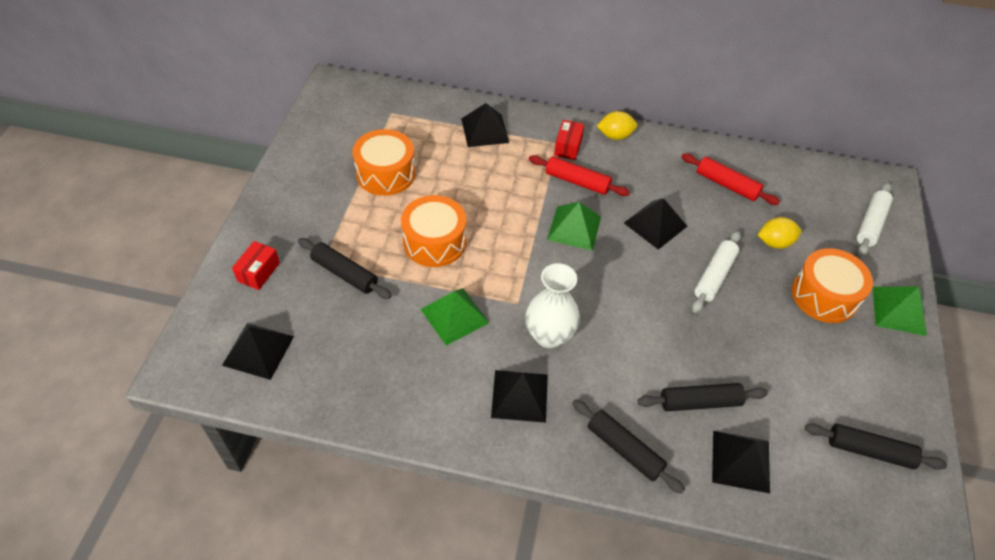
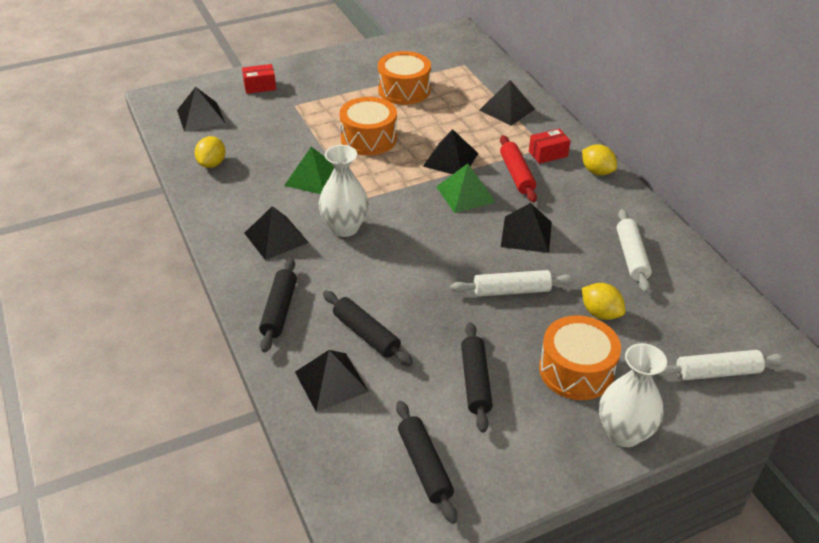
camera: 55 degrees right, 10 degrees down
(345, 273) = (296, 117): black rolling pin -> black rolling pin (475, 382)
(353, 385) = (212, 164): none -> yellow lemon
(519, 208) = (450, 159): none -> black pyramid
(727, 185) = (631, 256): red rolling pin -> white rolling pin
(899, 311) = (624, 433): green pyramid -> white vase

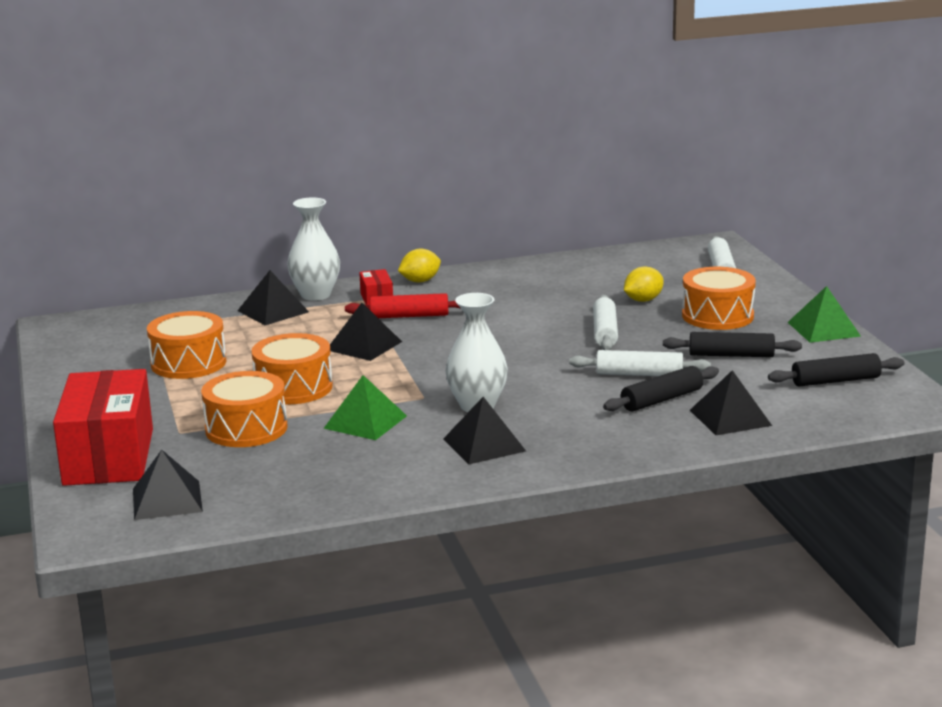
camera: 80 degrees left, 20 degrees down
(212, 164) = (301, 488): yellow lemon -> none
(260, 86) = (109, 457): red box -> red box, size x2.36
(279, 310) = (618, 442): black rolling pin -> none
(301, 129) = (246, 428): none -> orange drum
(465, 194) = (436, 342): green pyramid -> green pyramid (823, 329)
(526, 234) = (517, 319): black pyramid -> none
(624, 433) = (791, 306): white vase -> white vase (315, 295)
(631, 256) = (564, 281): white rolling pin -> white rolling pin (639, 374)

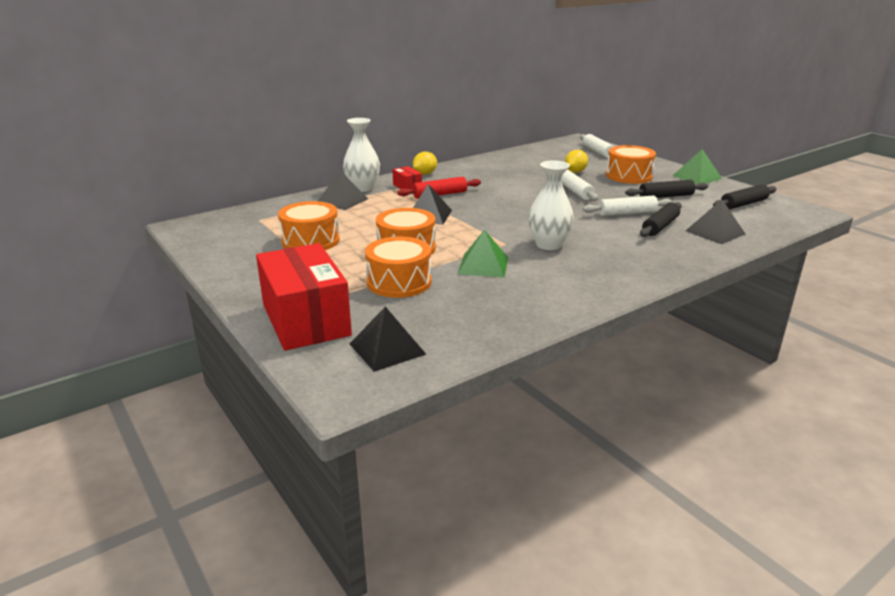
camera: 20 degrees left, 5 degrees up
(484, 444) = (583, 270): black pyramid -> none

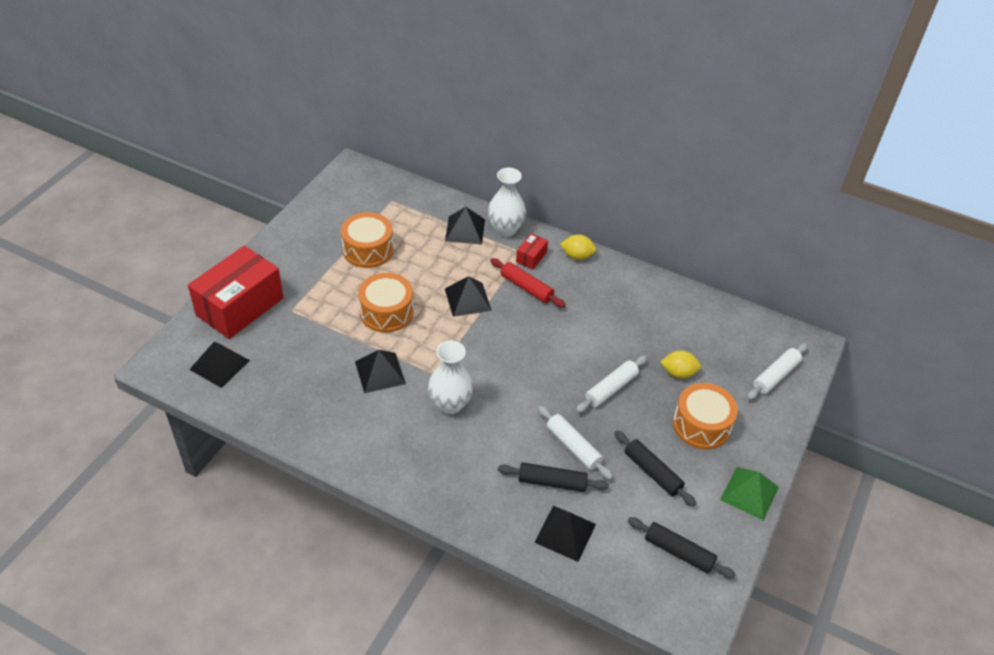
camera: 60 degrees right, 20 degrees up
(399, 282) = (322, 332): orange drum -> none
(483, 265) = (380, 372): green pyramid -> black pyramid

